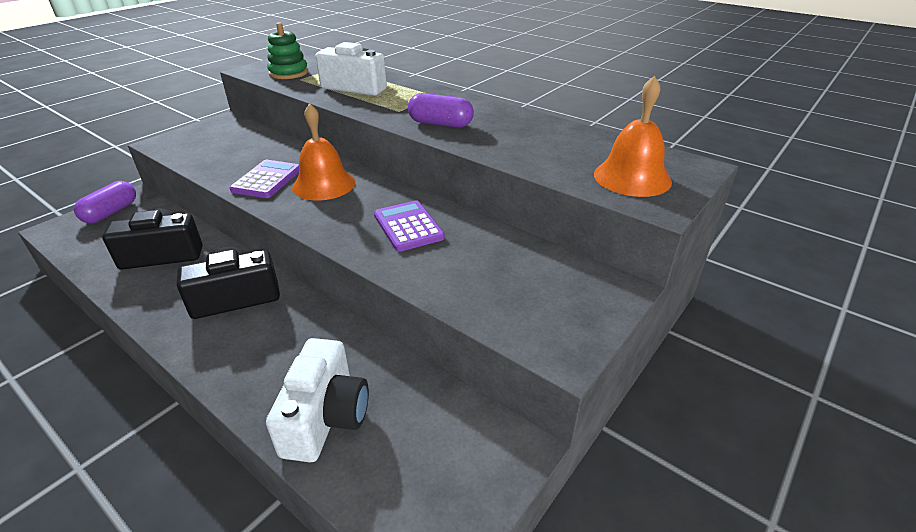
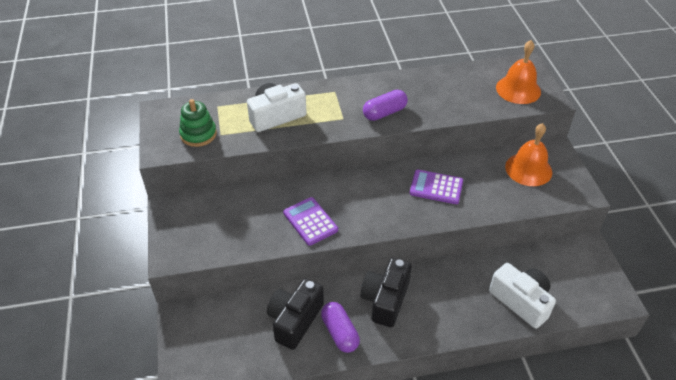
camera: 50 degrees left, 10 degrees up
(111, 212) = (193, 335): purple capsule -> purple capsule (340, 333)
(323, 184) = (346, 198): orange bell -> orange bell (528, 169)

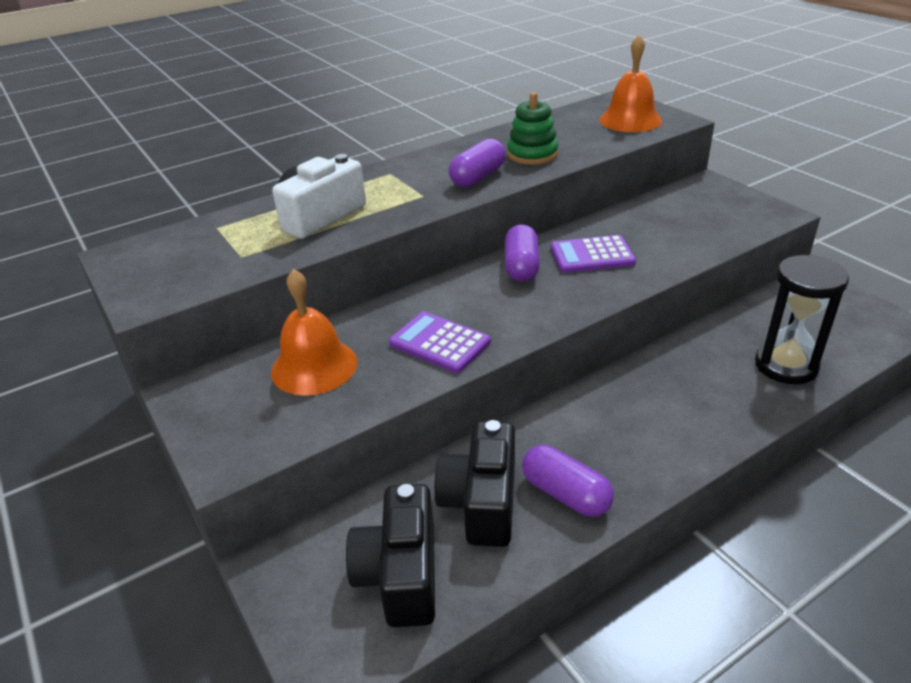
camera: 20 degrees left, 10 degrees down
(198, 134) = (203, 265): green stacking toy -> green stacking toy (532, 154)
(385, 299) = (602, 425): black camera -> black camera (400, 574)
(388, 181) = (521, 266): none -> purple capsule
(521, 301) = (786, 365): white camera -> black hourglass
(528, 169) = (692, 207): orange bell -> orange bell (314, 366)

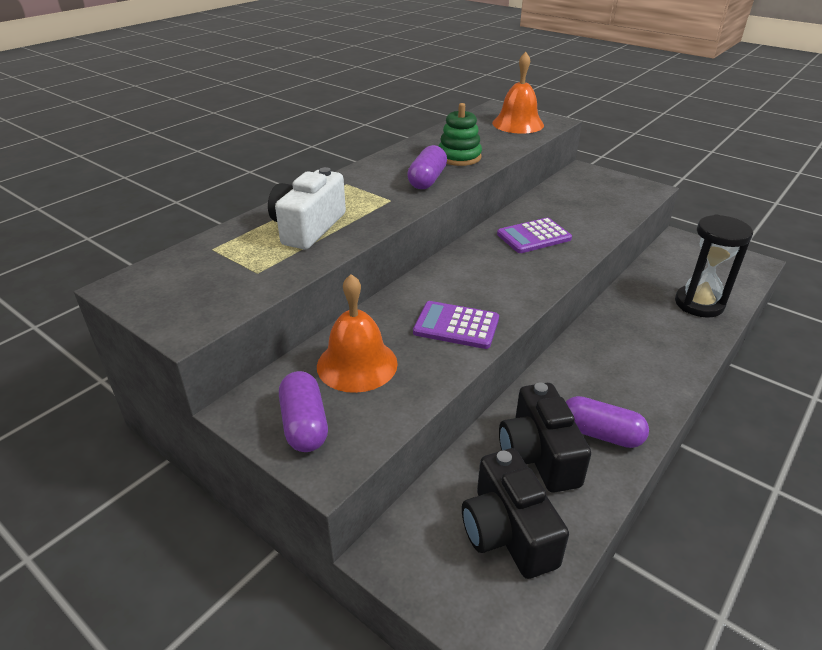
camera: 20 degrees left, 0 degrees up
(521, 266) = (483, 252): purple capsule -> purple capsule (304, 424)

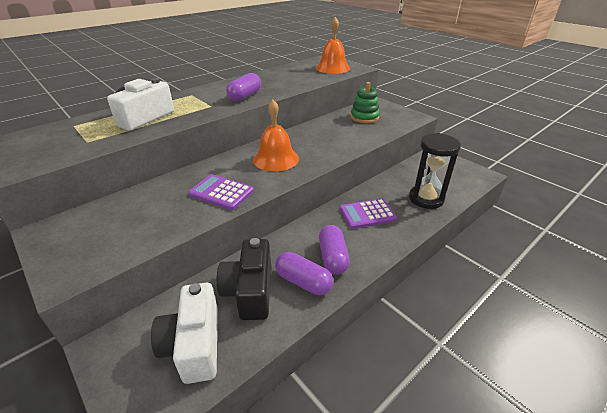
camera: 10 degrees right, 0 degrees up
(304, 424) = (72, 246): purple capsule -> purple capsule (332, 257)
(357, 364) = (137, 210): orange bell -> orange bell (276, 159)
(459, 157) = (277, 84): green stacking toy -> green stacking toy (364, 117)
(507, 532) = (194, 344): black camera -> white camera
(533, 236) = (314, 140): purple calculator -> purple calculator (367, 214)

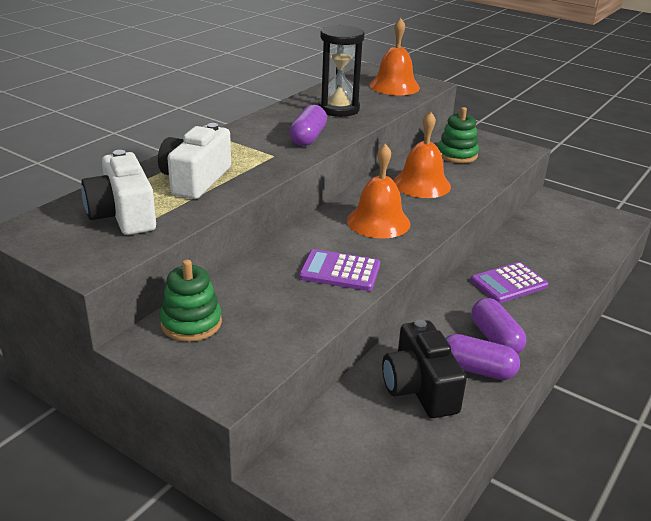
camera: 15 degrees left, 5 degrees down
(88, 219) = (191, 323): none -> green stacking toy
(194, 344) = (392, 451): white camera -> white camera (123, 215)
(325, 135) = (421, 184): none -> orange bell
(426, 199) = (570, 257): black hourglass -> black hourglass (338, 109)

